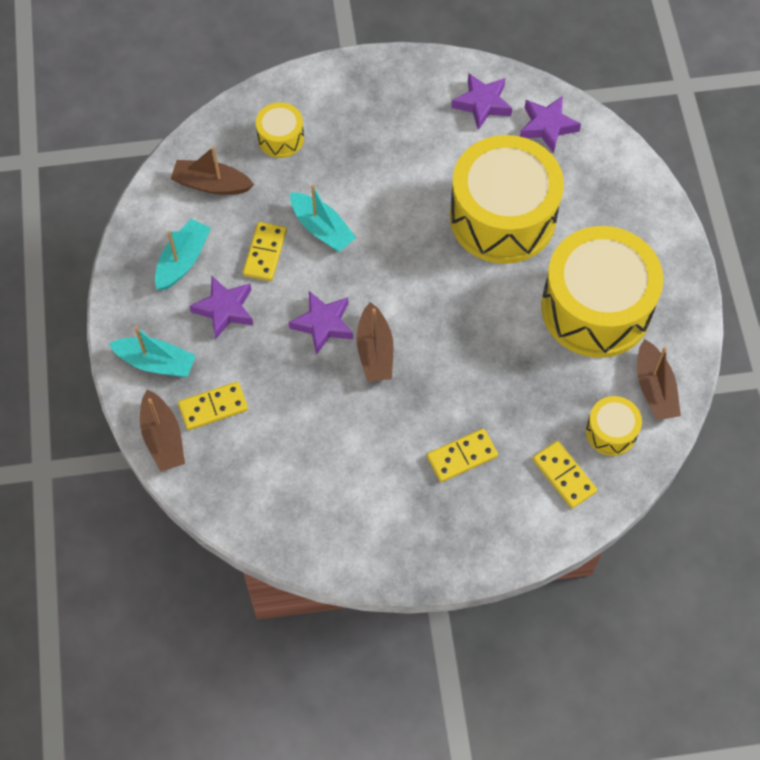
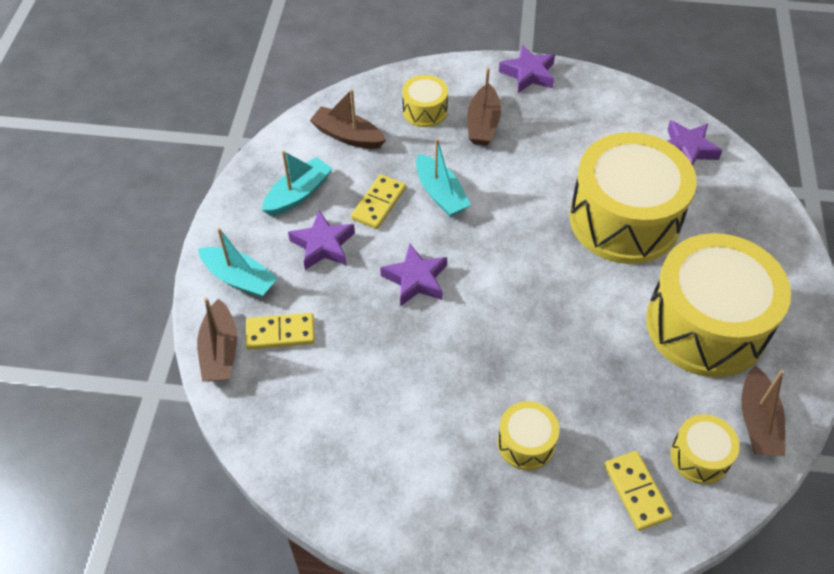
camera: 15 degrees right, 10 degrees down
(375, 351) = (461, 316): brown boat -> brown boat (483, 124)
(462, 456) = (526, 443): yellow domino -> yellow drum
(482, 104) = (626, 119): purple star -> purple star (528, 74)

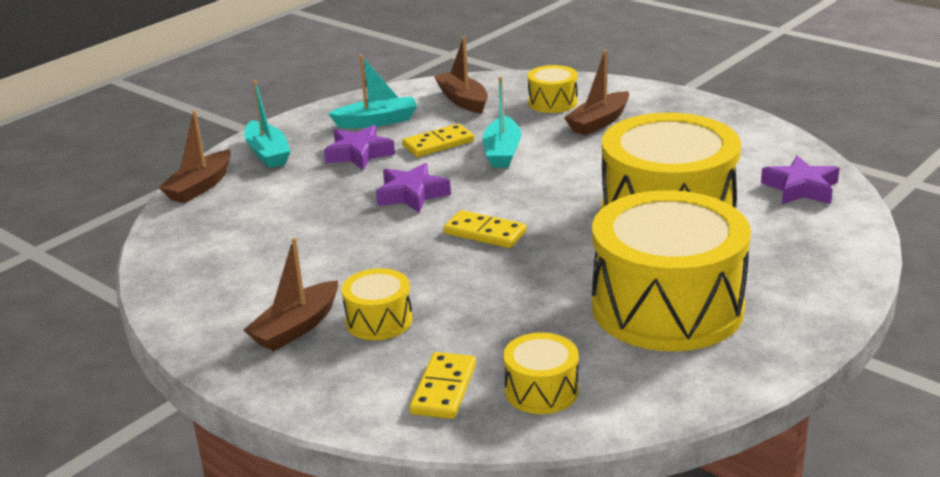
camera: 35 degrees right, 25 degrees down
(280, 333) = (259, 191): yellow domino -> yellow domino (485, 233)
(528, 74) = (686, 103): purple star -> none
(757, 421) = (639, 390): brown boat -> brown boat (296, 327)

